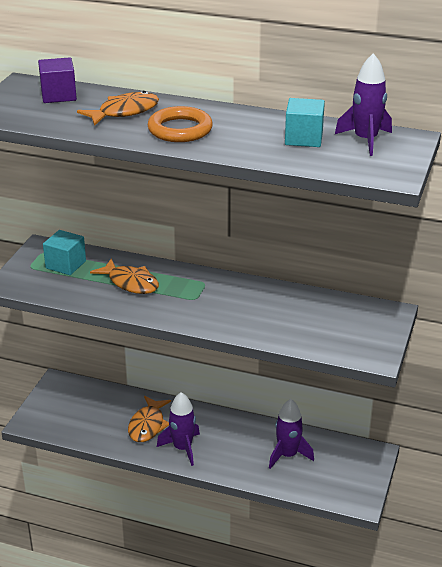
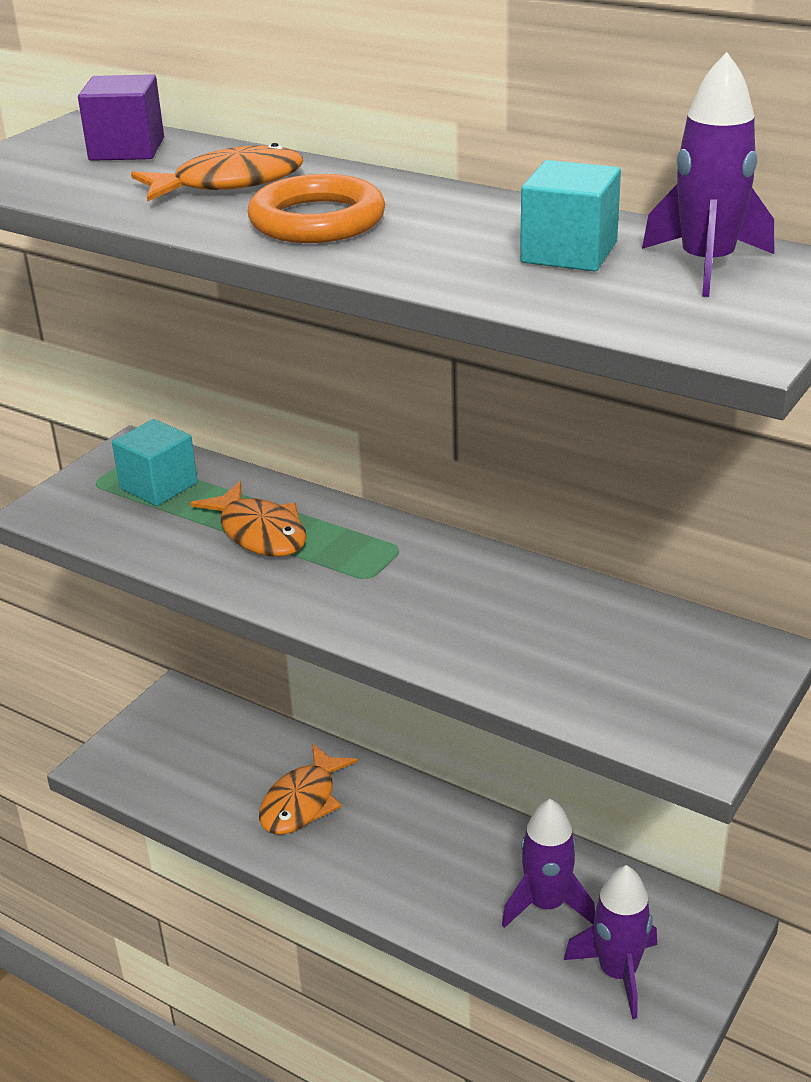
camera: 15 degrees right, 0 degrees up
(182, 448) = (351, 857): purple rocket -> purple rocket (618, 972)

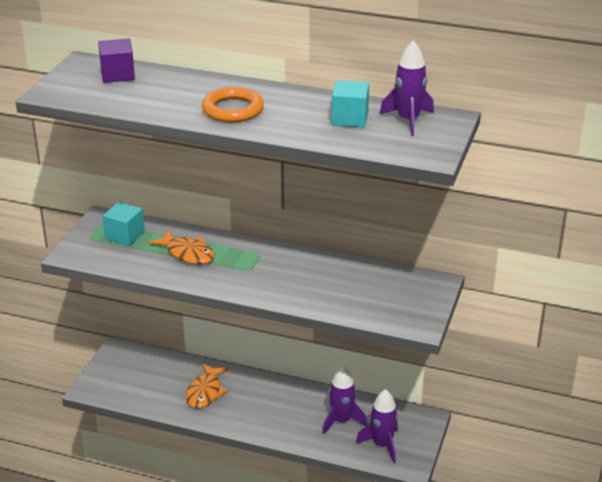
camera: 15 degrees left, 0 degrees up
(229, 183) = (180, 92): orange fish -> none

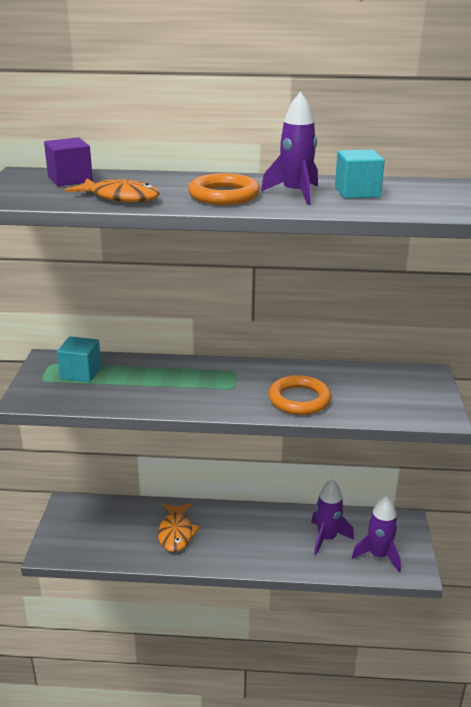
camera: 15 degrees left, 5 degrees down
(187, 253) = (158, 381): orange fish -> orange fish (120, 198)
(301, 289) = (299, 399): none -> orange ring
(408, 120) = (418, 189): purple rocket -> purple rocket (295, 193)

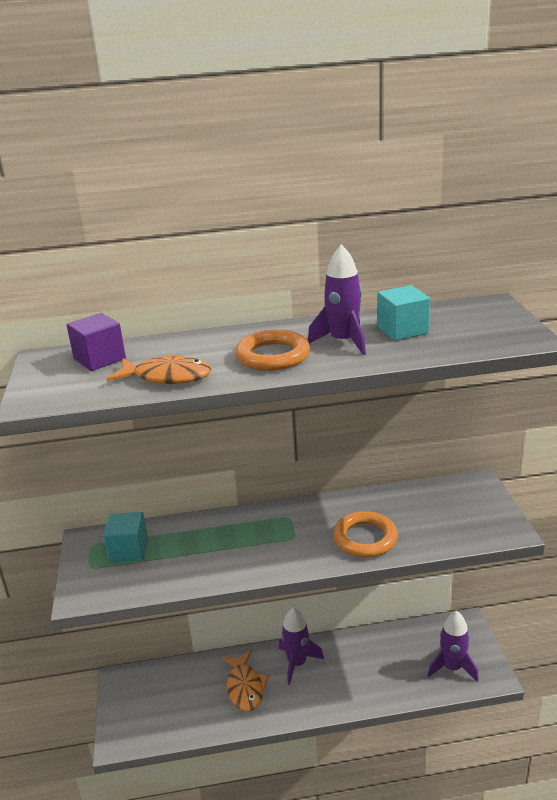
camera: 10 degrees left, 0 degrees up
(327, 538) = (397, 659): purple rocket -> purple rocket (297, 663)

